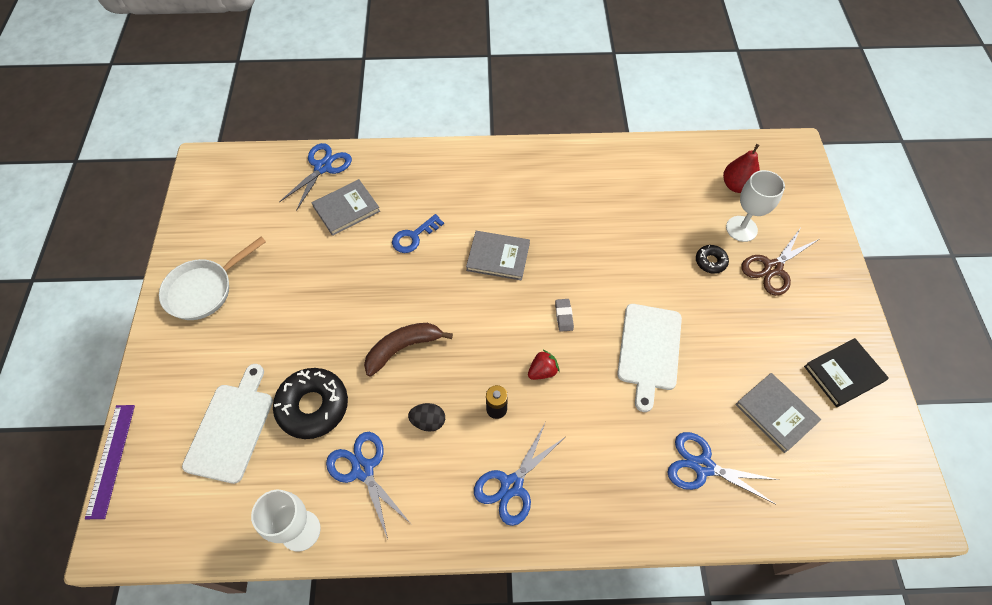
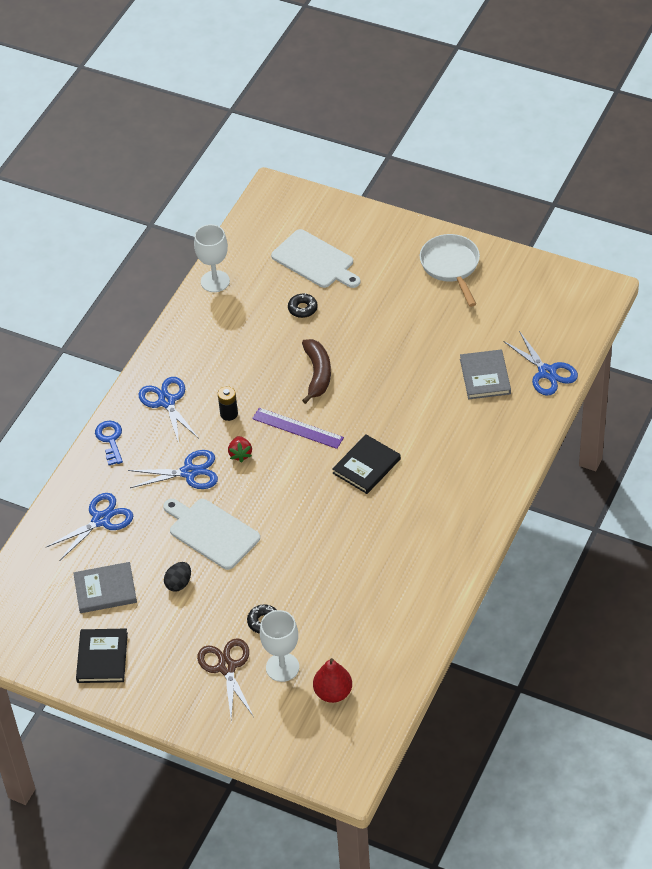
camera: 120 degrees right, 10 degrees down
(111, 460) = (332, 196): purple ruler -> purple ruler (297, 428)
(313, 406) = (302, 308): black donut -> black donut, size x0.50
(363, 469) = (235, 324): blue scissors -> blue scissors (189, 472)
(414, 237) = (424, 414): blue key -> blue key (110, 440)
(428, 421) = (246, 370): black egg -> black egg (179, 583)
(498, 257) = (366, 466): grey book -> black book
(564, 316) = (279, 488): grey eraser -> none

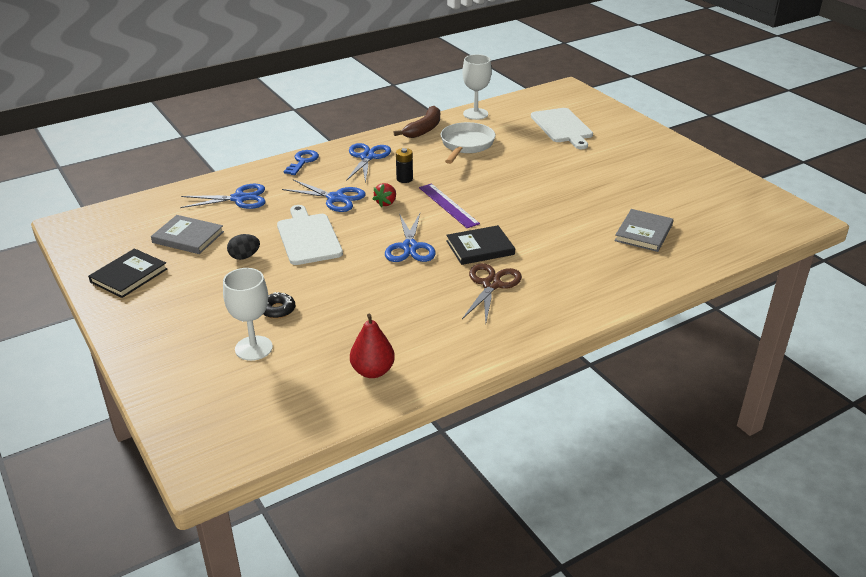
camera: 30 degrees right, 15 degrees down
(227, 667) = (210, 326): brown scissors -> brown scissors (491, 285)
(302, 308) = (526, 146): black donut -> none
(317, 374) = (498, 182): brown banana -> brown banana (424, 129)
(333, 693) = (273, 389): red pear -> red pear (372, 371)
(451, 267) = (673, 163): white pan -> white pan (466, 145)
(547, 372) = (706, 251): blue scissors -> blue scissors (410, 247)

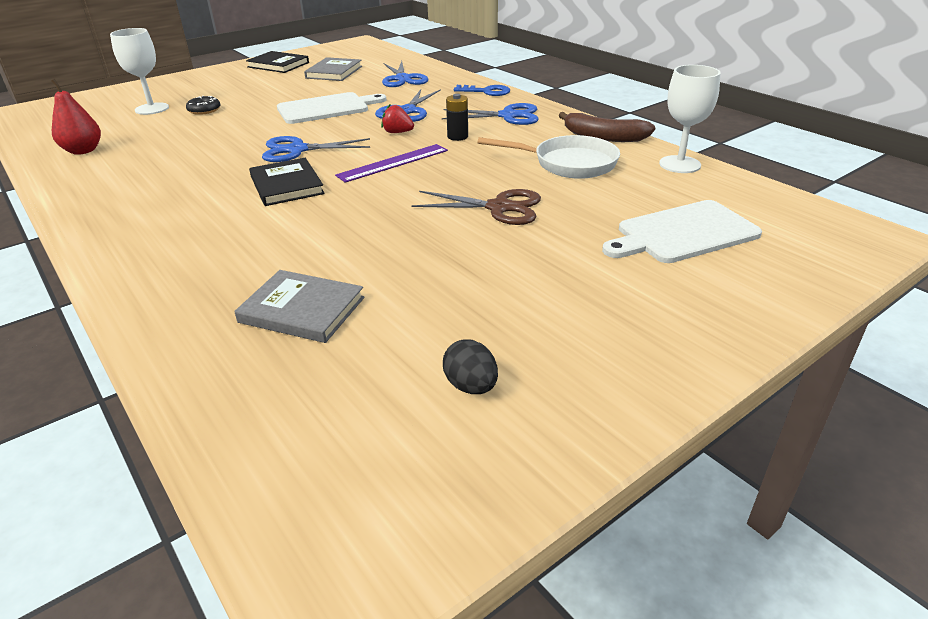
camera: 85 degrees right, 0 degrees up
(244, 256) = (297, 91): black egg -> black egg (471, 386)
(491, 285) = (201, 195): brown scissors -> brown scissors (499, 208)

